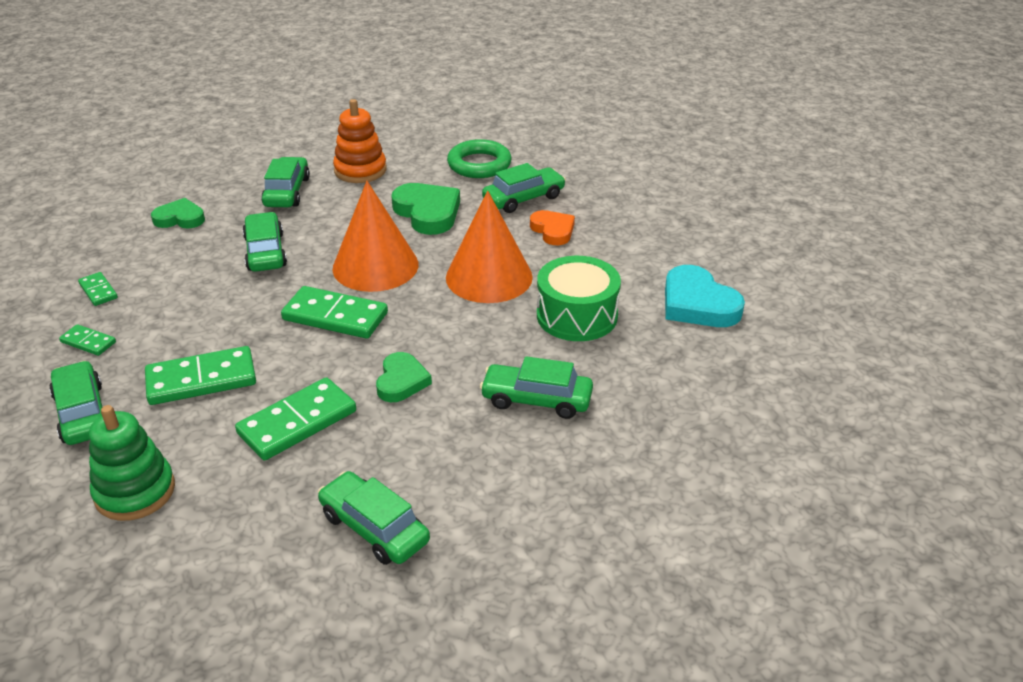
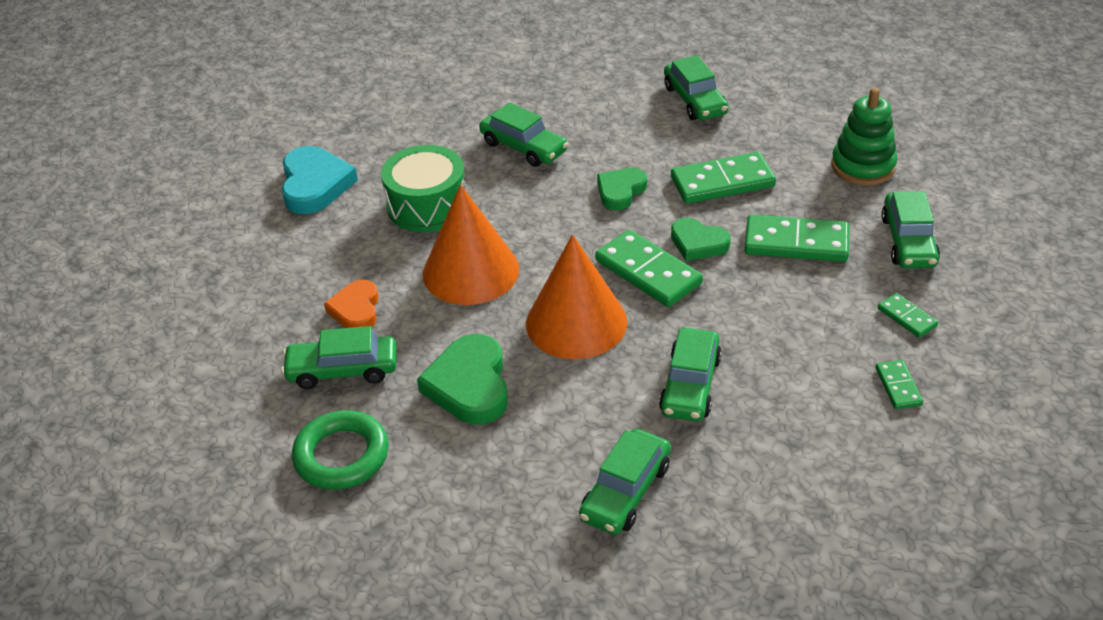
camera: 150 degrees left, 5 degrees up
(180, 218) = (786, 486): green heart -> green heart (698, 243)
(360, 170) = (504, 504): orange stacking toy -> none

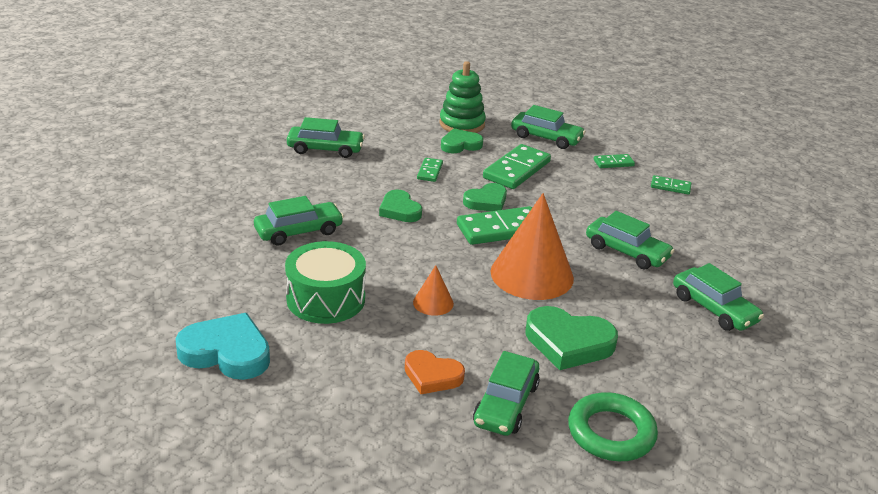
camera: 70 degrees left, 10 degrees down
(471, 271) = (433, 303): orange cone -> orange cone, size x0.46
(722, 182) = (430, 171): green domino -> green domino, size x0.52
(809, 182) = (460, 145): none -> green heart

